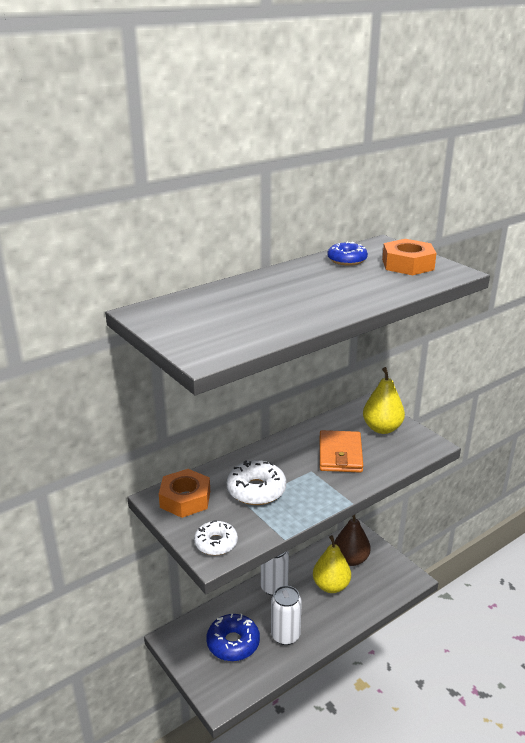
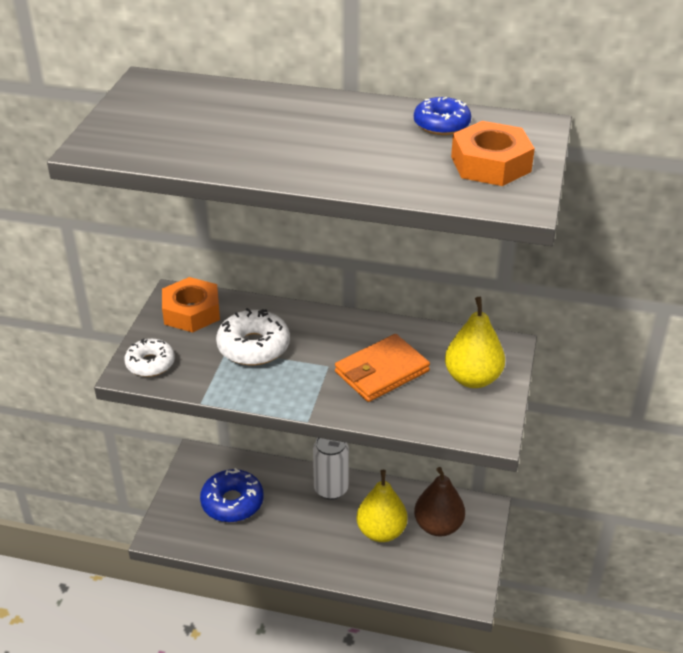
camera: 50 degrees right, 10 degrees up
(285, 635) = (279, 534): white can -> none

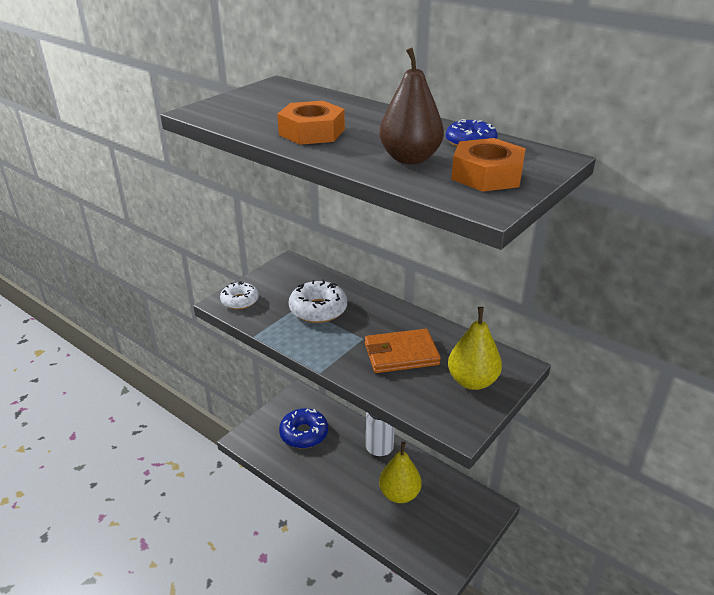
camera: 25 degrees right, 5 degrees down
(191, 312) = (292, 275): orange nut -> orange nut (312, 132)
(438, 526) = (446, 506): brown pear -> brown pear (410, 159)

